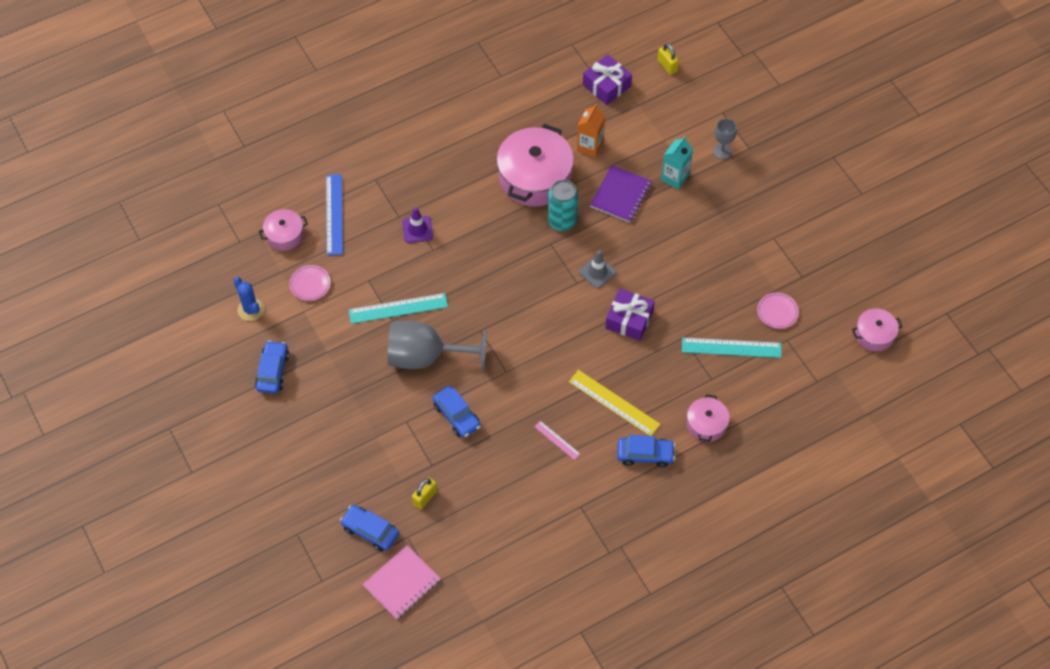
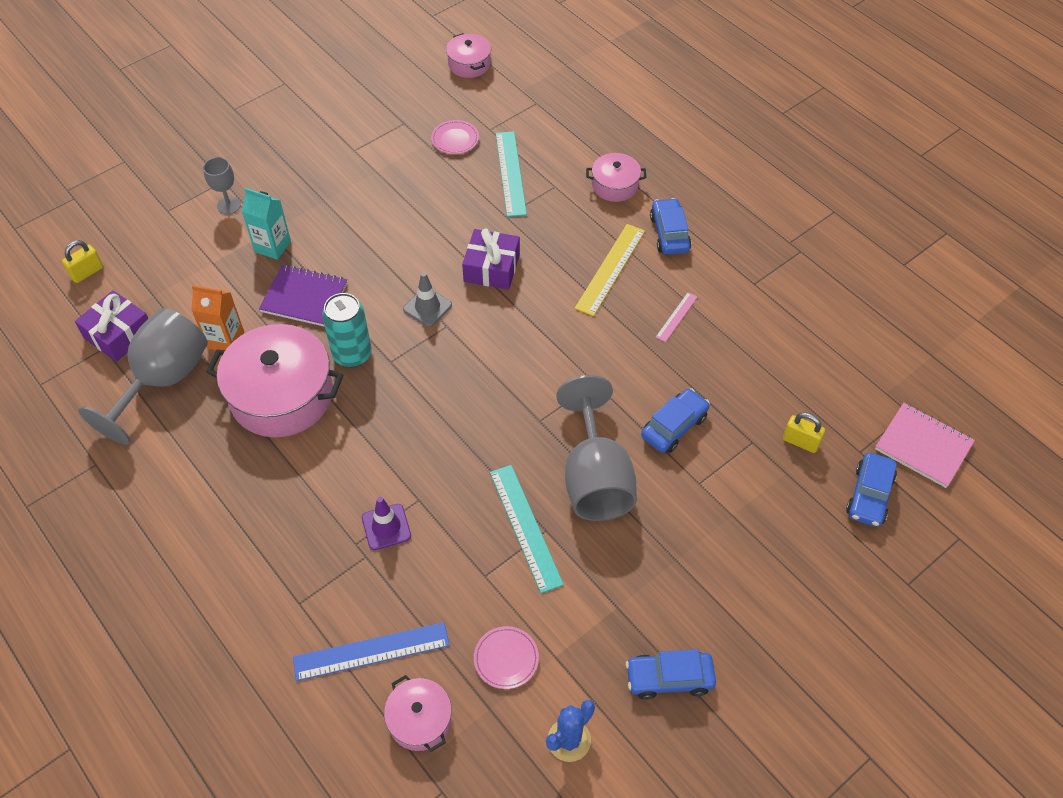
camera: 100 degrees left, 5 degrees down
(561, 111) = (163, 380): none -> grey goblet

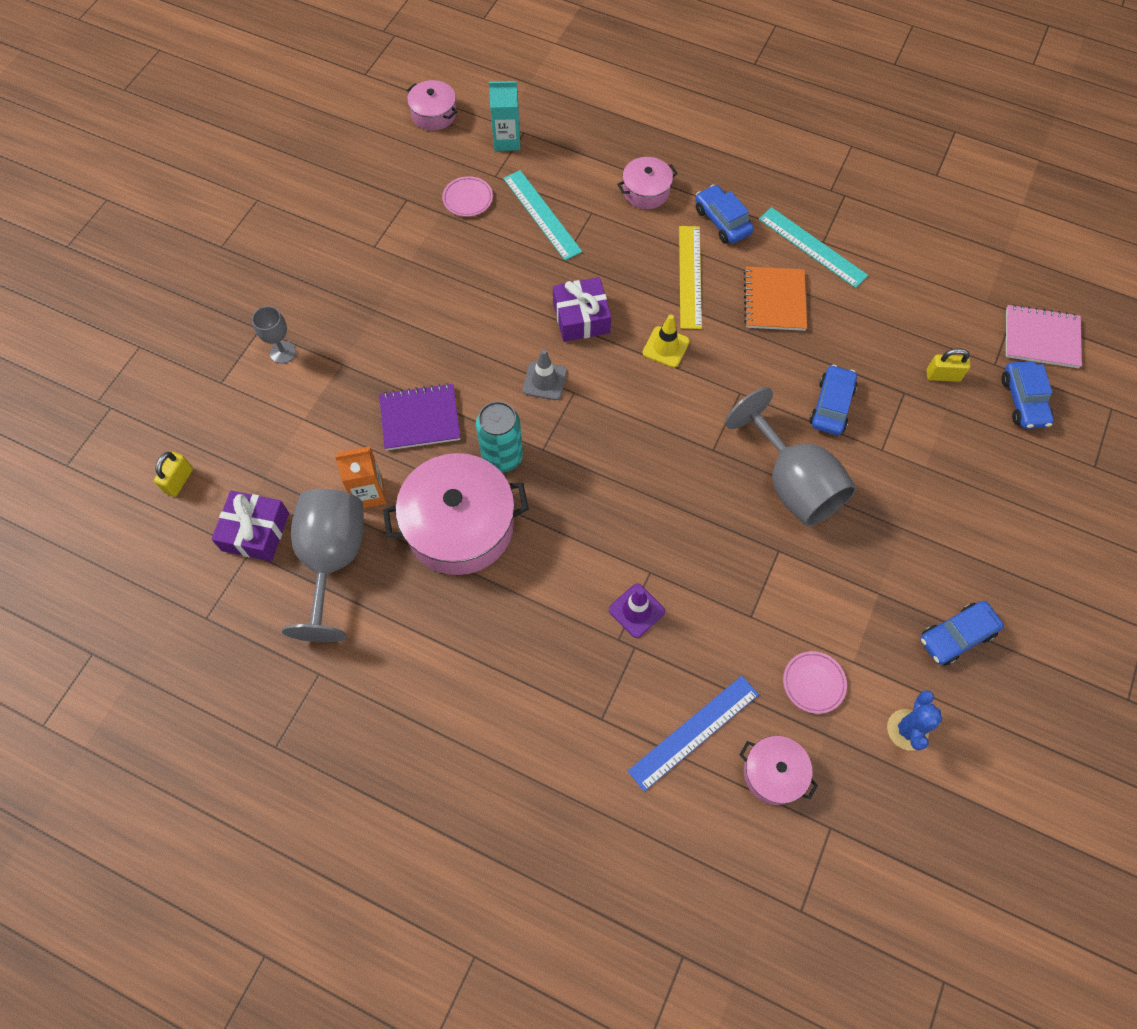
camera: 25 degrees left, 10 degrees up
(272, 246) = (355, 378): turquoise carton -> turquoise carton (507, 141)
(525, 527) = (759, 555): turquoise ruler -> turquoise ruler (812, 247)
(551, 319) = (666, 347): none -> yellow traffic cone
(676, 317) = (774, 300): pink ruler -> orange notebook

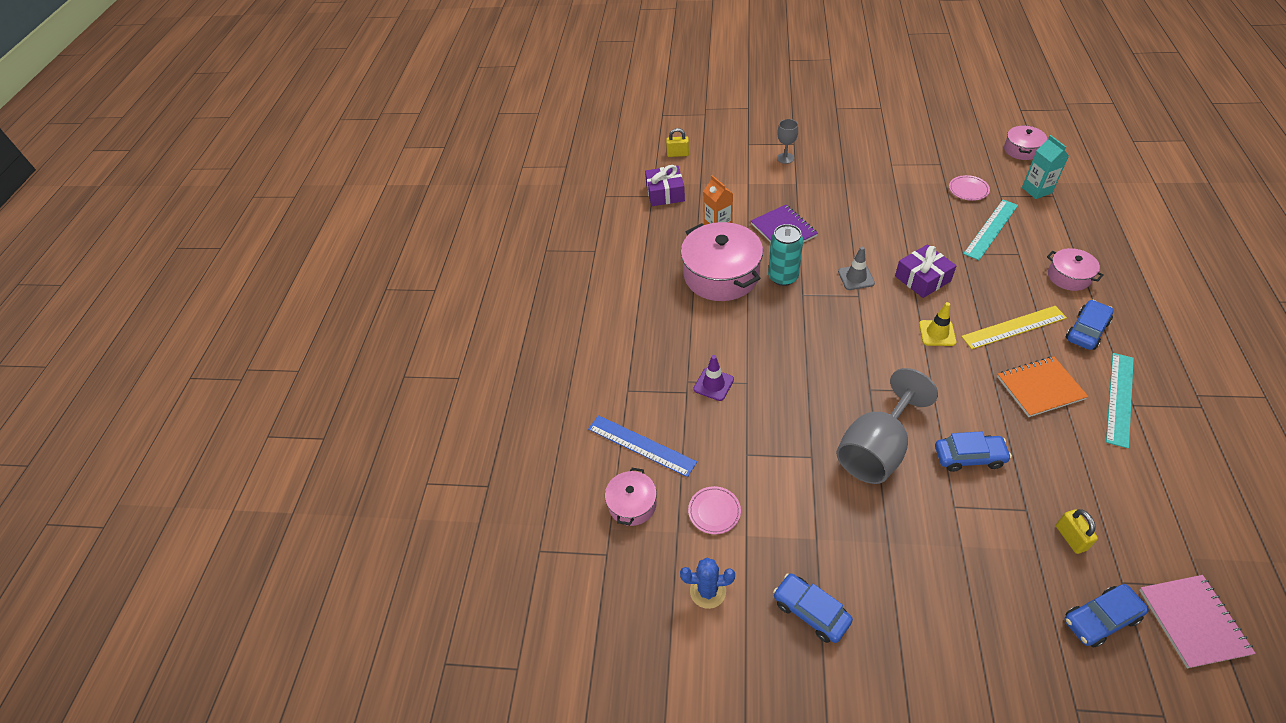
camera: 75 degrees right, 15 degrees down
(332, 560) = (666, 229): grey goblet -> none

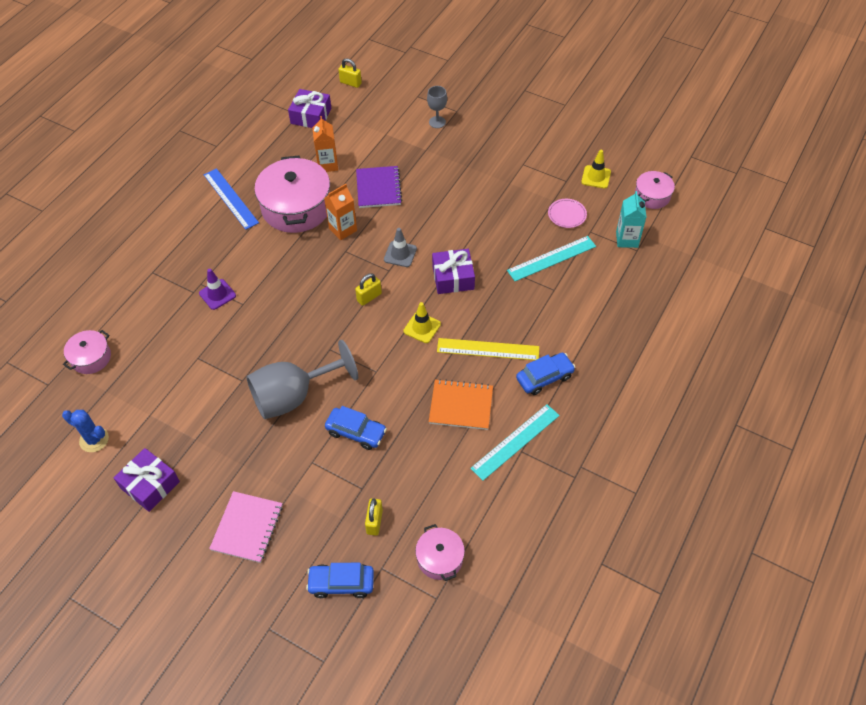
camera: 20 degrees right, 5 degrees up
(641, 445) = (130, 318): blue ruler -> blue ruler (230, 198)
(714, 511) = (142, 388): pink plate -> none
(783, 277) = (343, 229): turquoise can -> orange carton
(810, 611) = (150, 485): blue car -> purple gift
(863, 326) = (369, 297): none -> yellow padlock
(962, 152) = (596, 177): none -> yellow traffic cone
(1069, 276) = (576, 327): pink pot -> pink pot (440, 558)
(1193, 621) = (405, 616): pink notebook -> pink notebook (247, 527)

